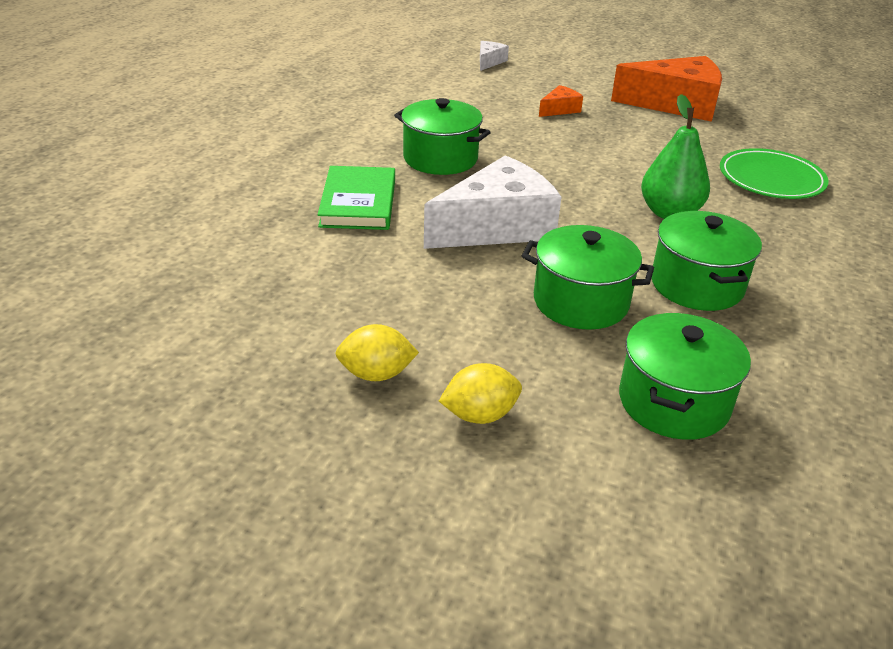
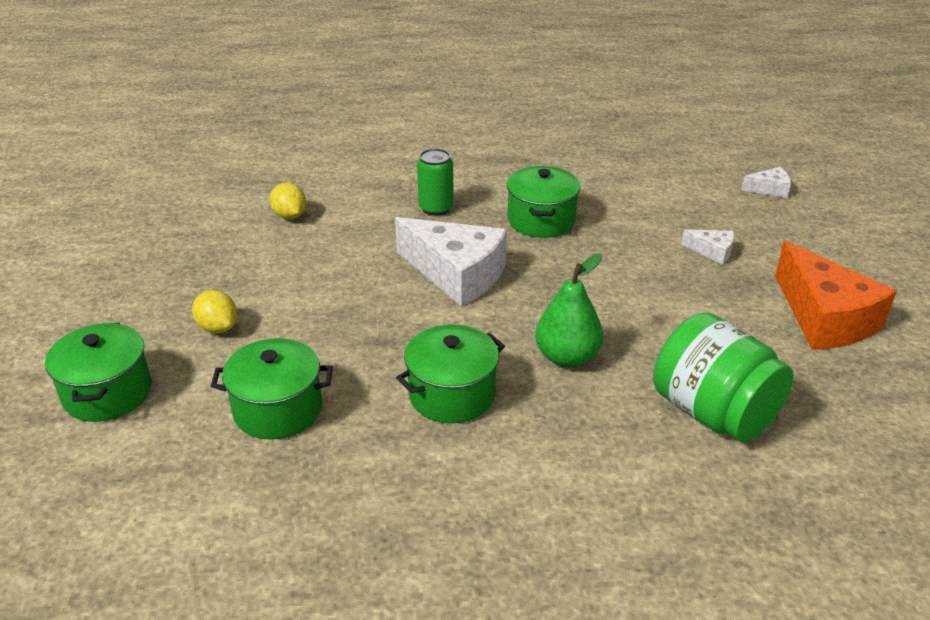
camera: 65 degrees right, 0 degrees up
(358, 203) = (436, 208): green book -> green can
(376, 374) = (237, 278): yellow lemon -> yellow lemon (290, 216)
(559, 109) = (712, 252): orange cheese -> white cheese
(580, 302) = (379, 339): green pot -> green pot (107, 393)
(771, 179) = (713, 412): green plate -> green jar

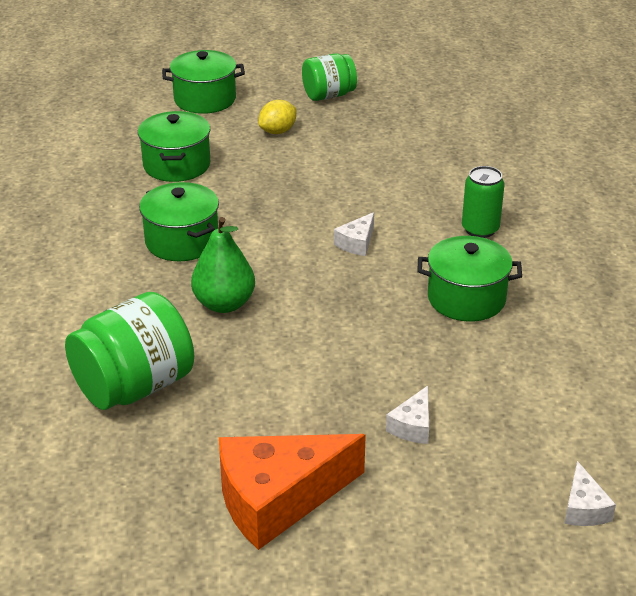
camera: 90 degrees right, 0 degrees up
(143, 290) = (328, 95): none -> green jar
(290, 216) = (451, 148): yellow lemon -> none
(457, 274) = (357, 243): white cheese -> white cheese, size x0.45

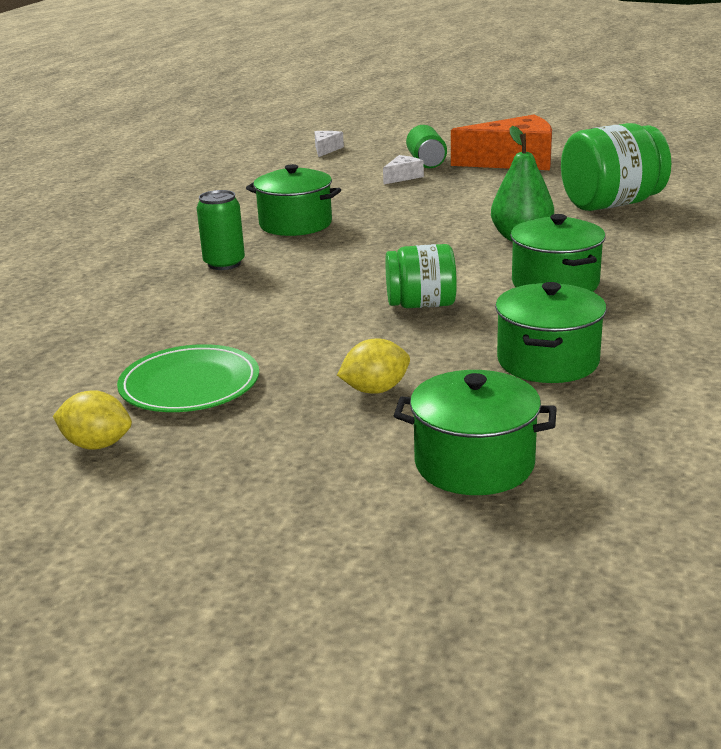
camera: 160 degrees left, 10 degrees down
(328, 95) = (249, 440): green jar -> green jar (421, 305)
(357, 243) = (361, 265): white cheese -> none
(393, 120) = (189, 385): none -> green plate
(405, 481) = (426, 162): none -> green can
(407, 83) = (97, 445): none -> yellow lemon

